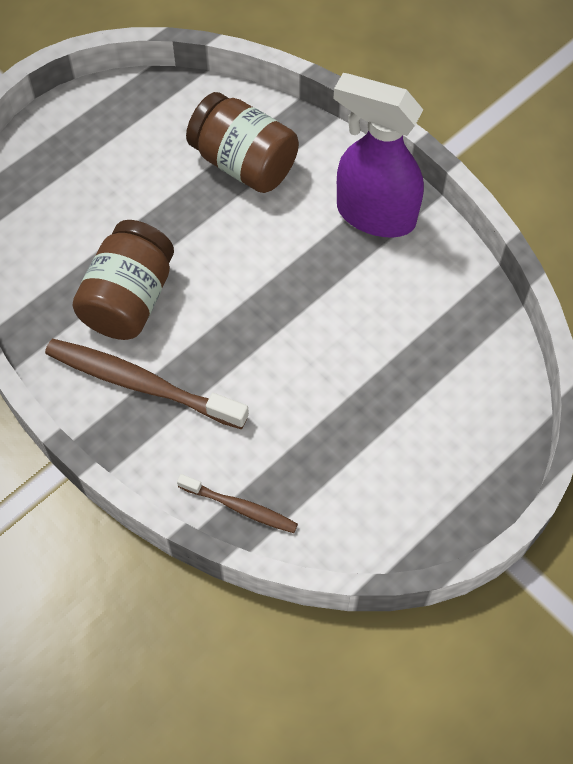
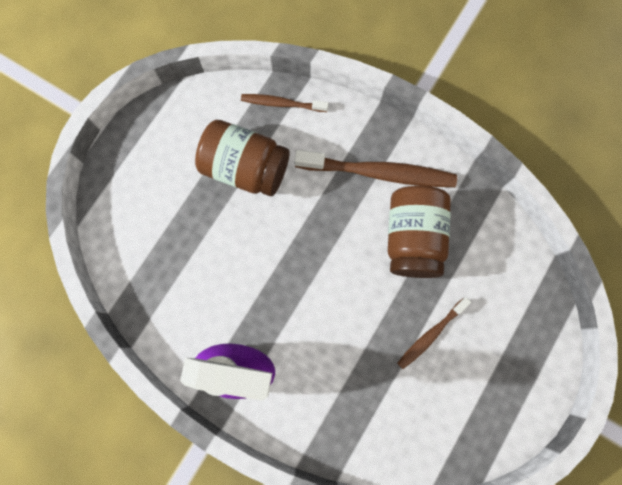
camera: 165 degrees right, 15 degrees up
(149, 198) = (431, 334): none -> brown toothbrush
(244, 163) = (364, 392): brown jar -> brown jar (245, 168)

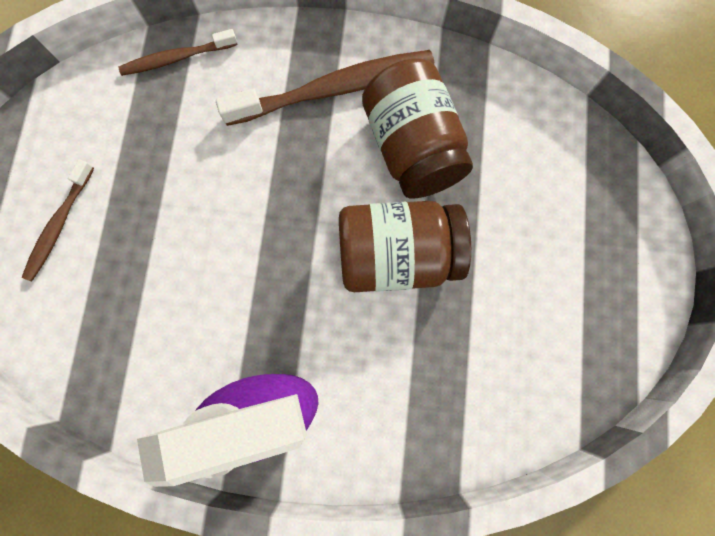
camera: 25 degrees left, 0 degrees up
(245, 168) = (164, 154): brown jar -> brown jar (397, 255)
(431, 334) = (489, 253): brown toothbrush -> brown toothbrush (59, 225)

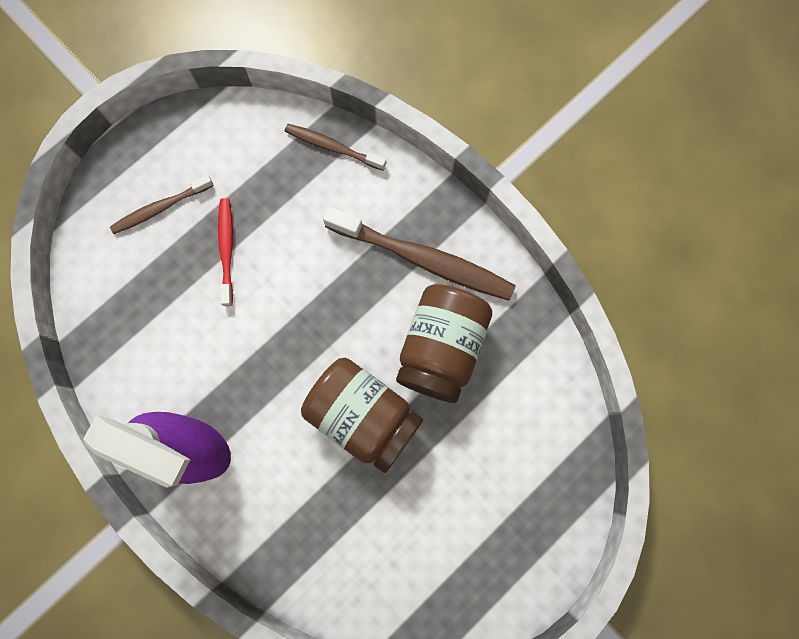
camera: 40 degrees right, 0 degrees up
(153, 213) = (226, 249): none -> red toothbrush

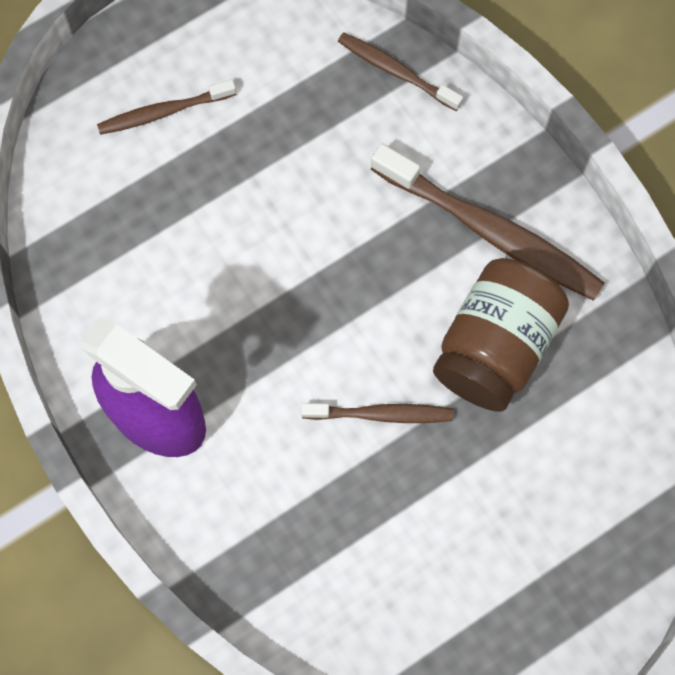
camera: 10 degrees right, 5 degrees down
(226, 249) = (239, 177): red toothbrush -> none
(363, 416) = (381, 414): brown jar -> brown toothbrush

